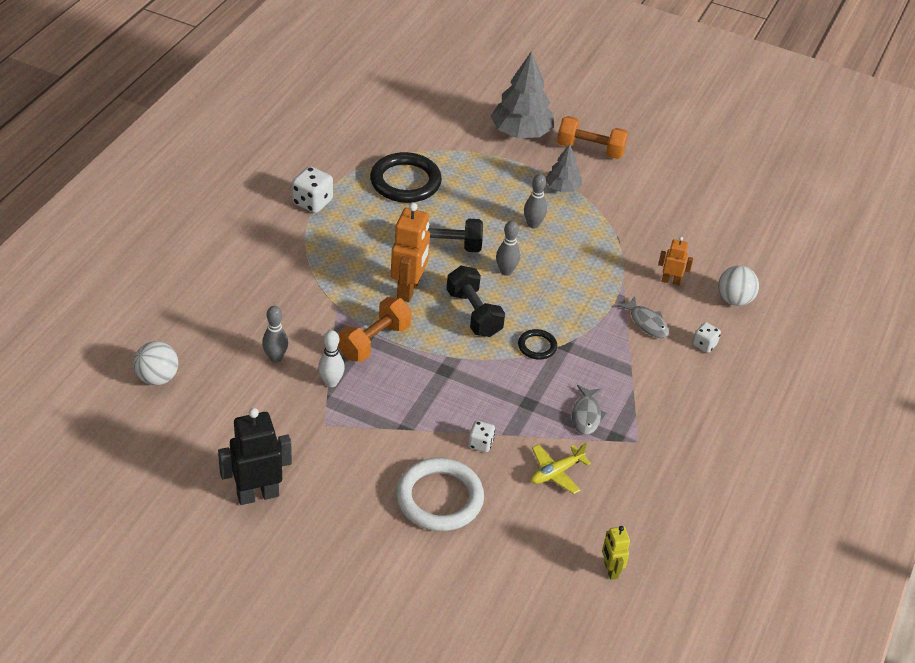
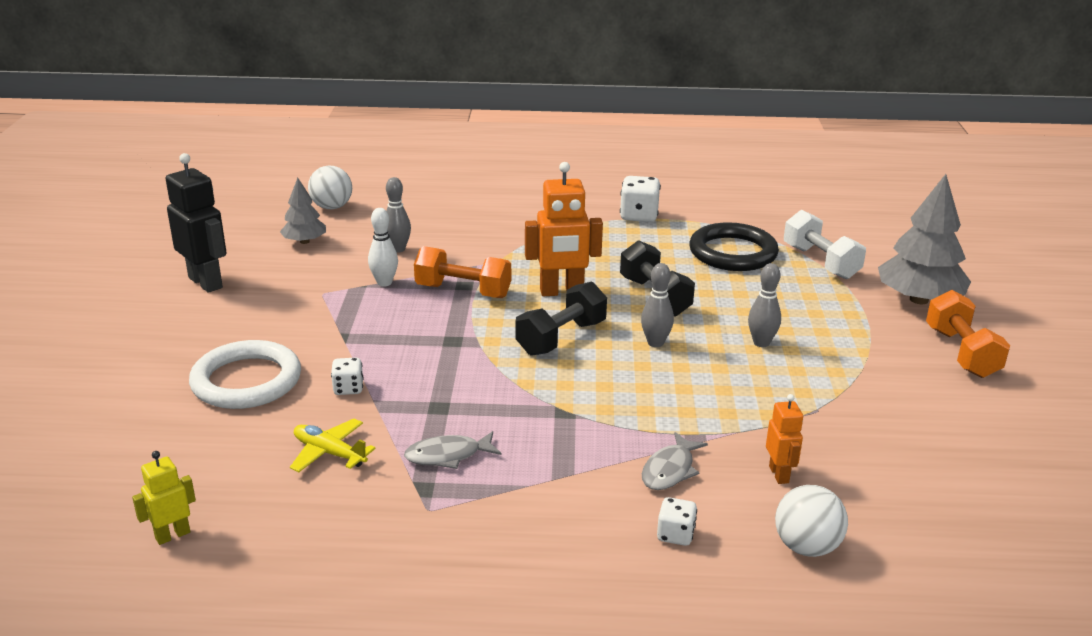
camera: 70 degrees right, 15 degrees down
(446, 148) = (820, 262): none -> white dumbbell
(537, 346) = (544, 392): black ring -> none
(562, 188) = (857, 349): grey tree -> grey tree (304, 241)

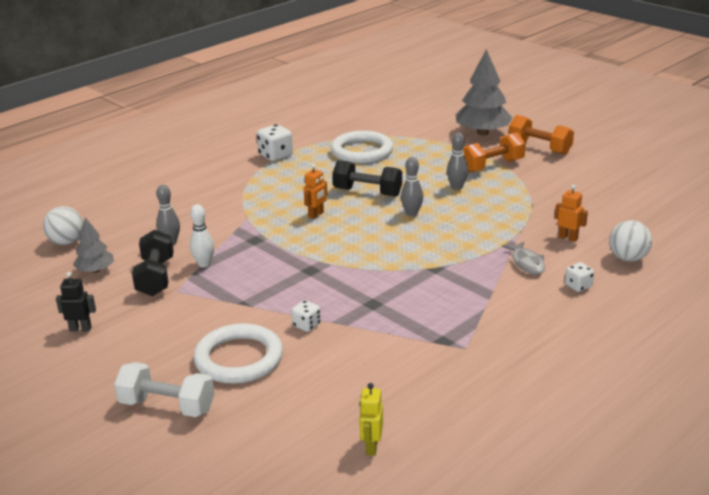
camera: 45 degrees left, 0 degrees up
(206, 282) = (80, 329): black robot -> black robot, size x0.54
(329, 453) = (365, 358): yellow plane -> none
(448, 456) = (424, 320): grey fish -> none
(463, 291) = (261, 243): orange dumbbell -> orange dumbbell (492, 166)
(561, 292) = (316, 215): orange robot -> orange robot, size x0.54
(561, 338) = (363, 236): black dumbbell -> black dumbbell (155, 277)
(733, 253) = (361, 151): black ring -> white ring
(820, 262) = (410, 136): white dumbbell -> white dumbbell (167, 406)

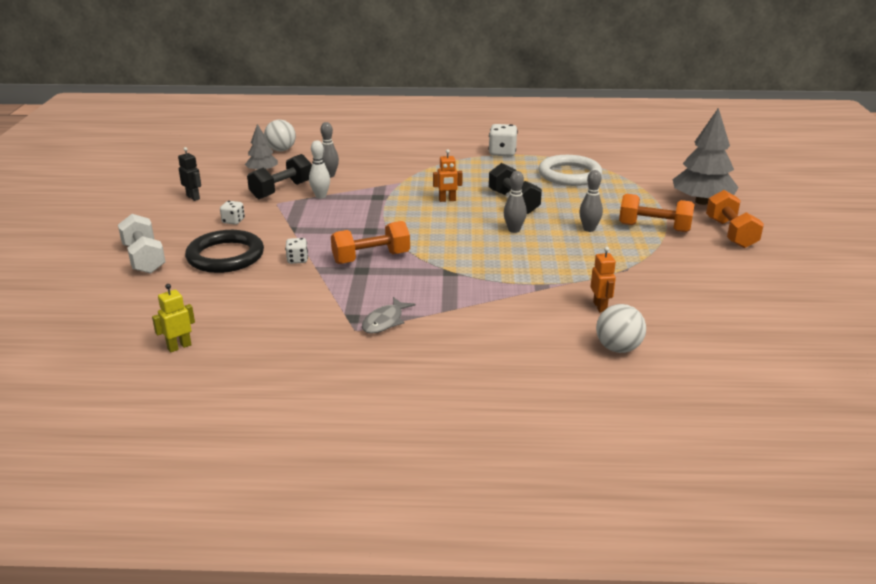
camera: 45 degrees right, 0 degrees up
(239, 358) = (225, 256): white ring -> black ring
(359, 290) = (371, 258): none -> orange dumbbell
(527, 263) = (524, 305): grey fish -> grey fish (385, 321)
(578, 286) = (527, 342): white dice -> white dice (233, 221)

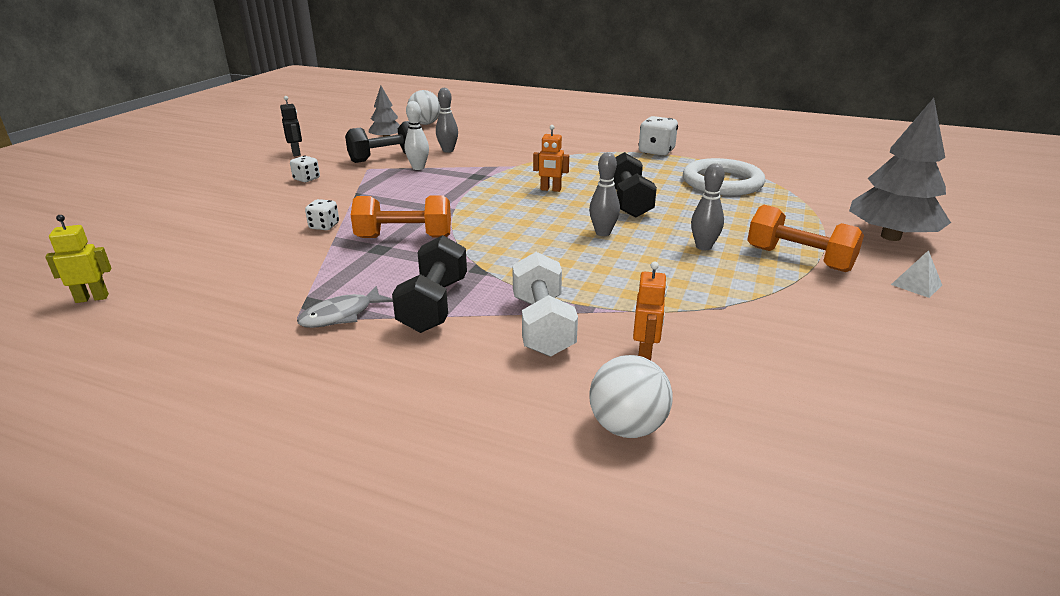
camera: 20 degrees right, 0 degrees up
(144, 259) = (182, 201): white dumbbell -> white dumbbell (542, 325)
(225, 256) = (258, 211): black ring -> none
(442, 302) = (434, 305): none -> black dumbbell
(730, 233) = (916, 284): orange dumbbell -> white pyramid

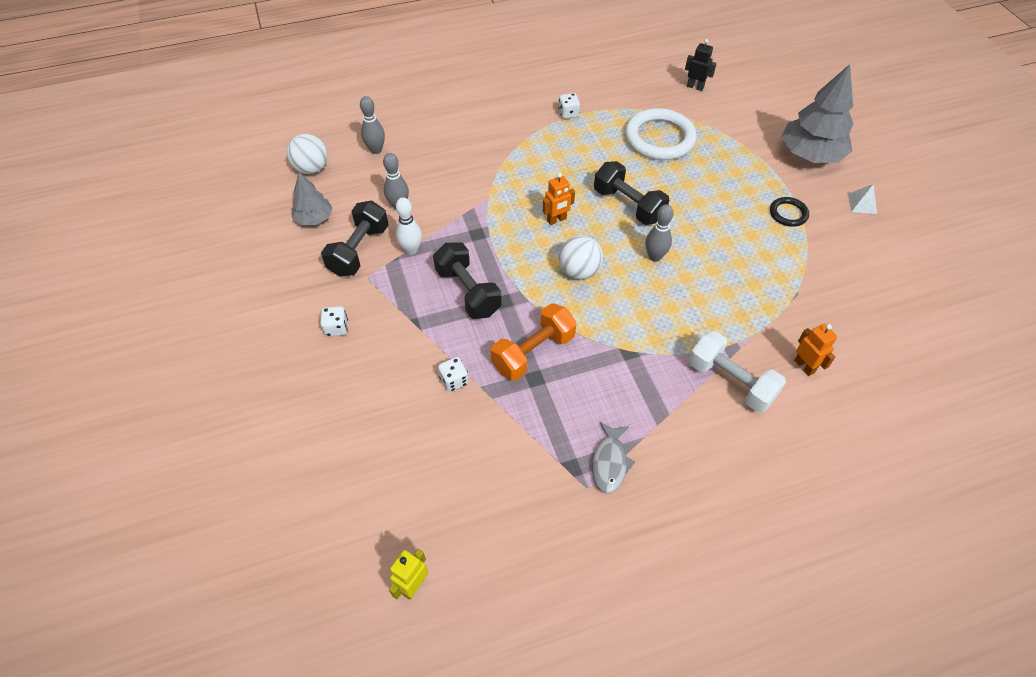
camera: 40 degrees left, 25 degrees up
(296, 153) = (259, 294): black robot -> black robot (695, 87)
(434, 305) = (650, 409): black dumbbell -> black dumbbell (468, 292)
(627, 427) = (854, 430): white ball -> white ball (579, 271)
(656, 151) = (568, 113): white dice -> white dice, size x0.60
(703, 247) = (728, 234): grey bowling pin -> grey bowling pin (376, 150)
(798, 259) = (788, 214): orange dumbbell -> black ring

